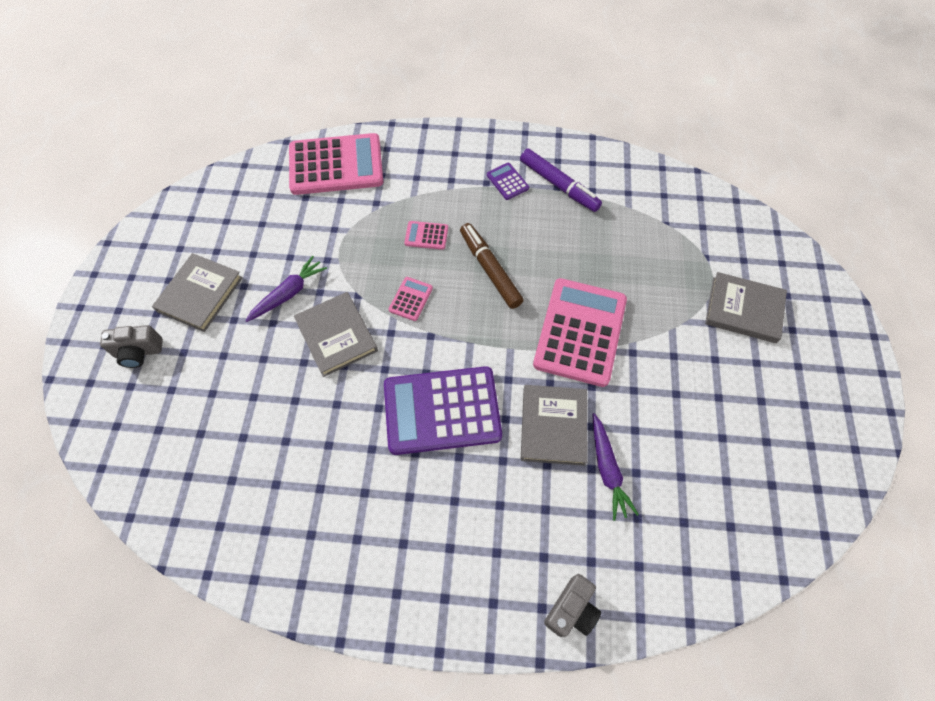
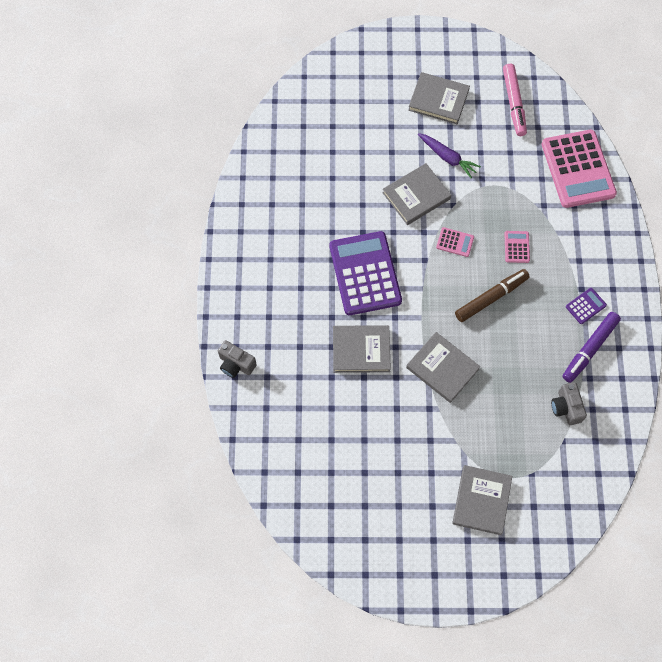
camera: 85 degrees right, 5 degrees up
(139, 352) = (387, 74): grey camera -> grey camera (566, 407)
(230, 214) = (514, 103): none -> pink marker
(580, 332) = (442, 368): pink calculator -> grey book
(607, 469) = (332, 388): purple carrot -> none

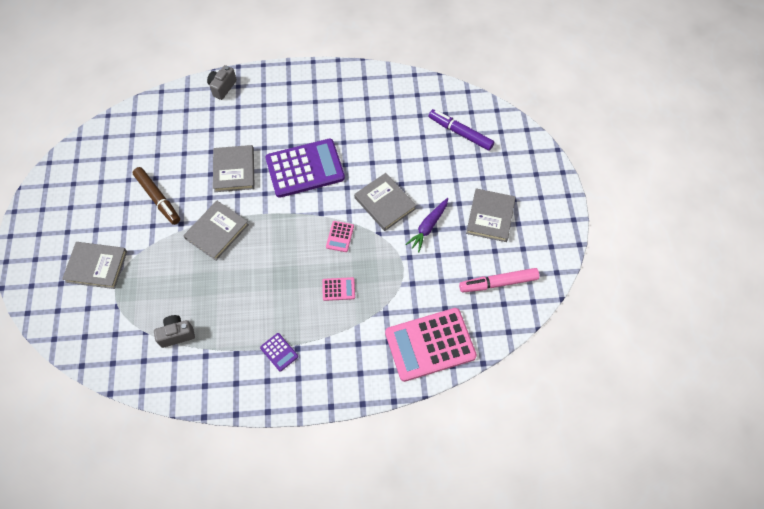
camera: 85 degrees right, 5 degrees down
(491, 297) = (285, 268): brown marker -> brown marker (158, 198)
(589, 349) = (234, 355): purple marker -> purple marker (460, 133)

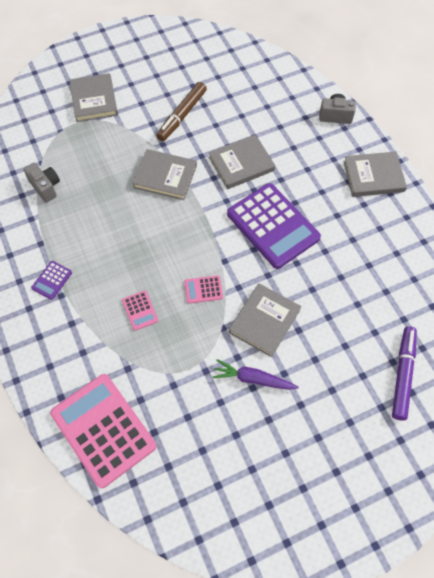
camera: 70 degrees right, 0 degrees up
(490, 216) = (298, 449): grey book -> grey book (373, 176)
(498, 283) = (208, 487): pink marker -> none

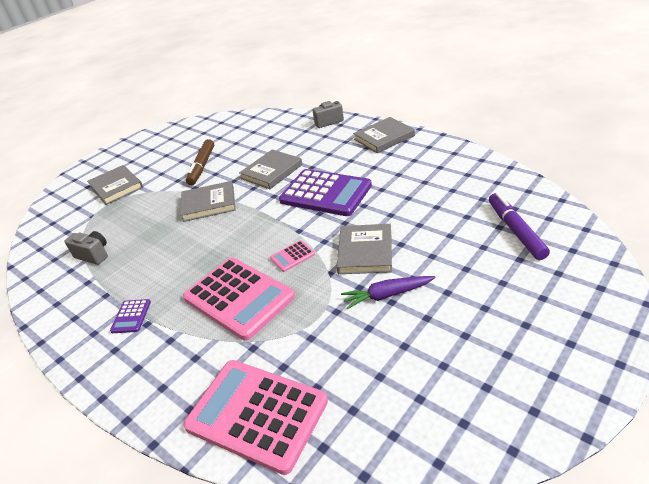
camera: 20 degrees left, 25 degrees down
(140, 310) = (239, 298): pink calculator -> pink calculator, size x2.38

